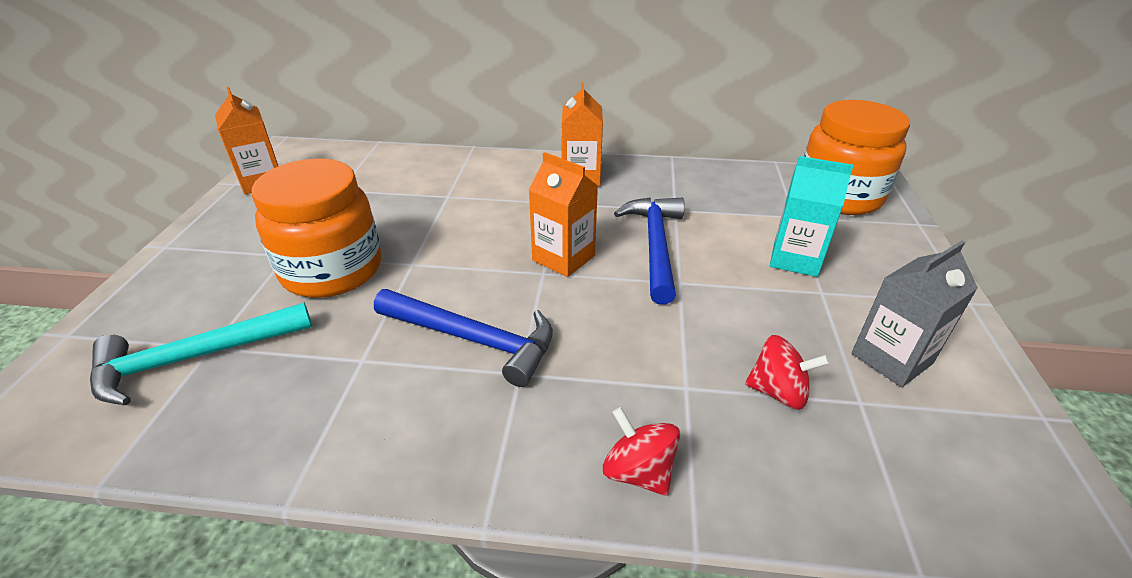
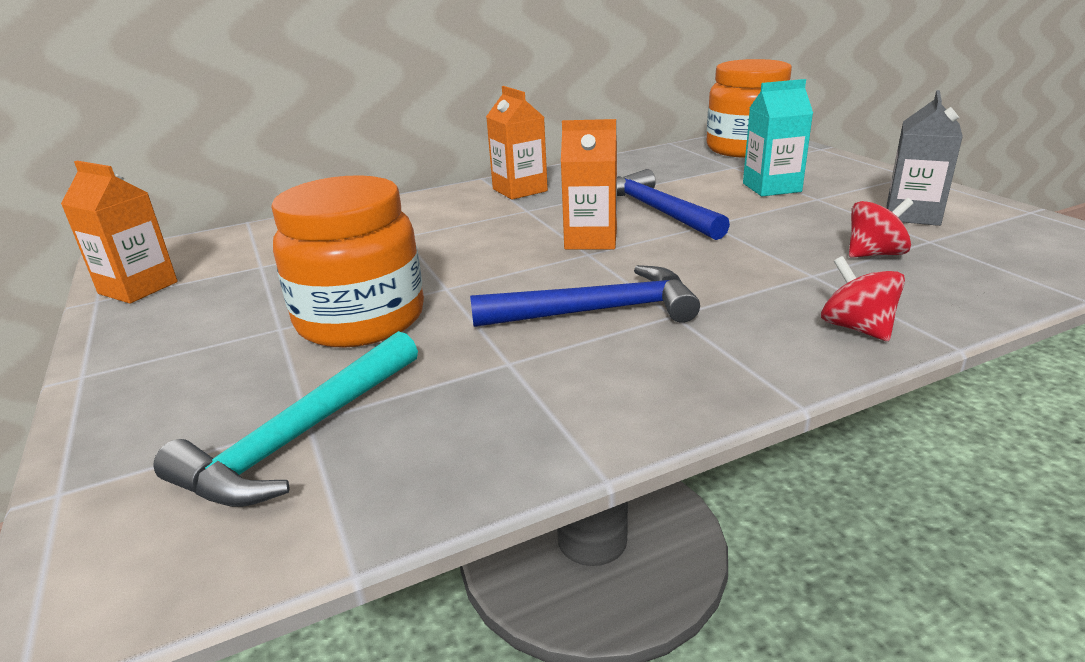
camera: 30 degrees left, 10 degrees down
(638, 471) = (856, 328): red spinning top -> red spinning top turned 45 degrees clockwise

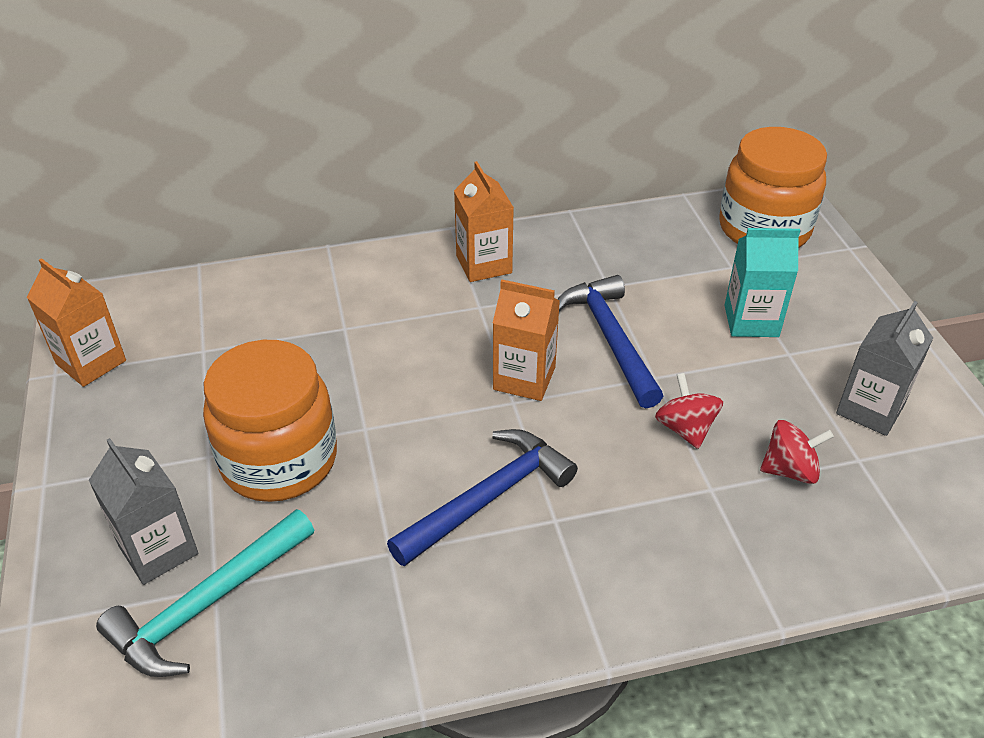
camera: 10 degrees right, 15 degrees up
(230, 402) = (158, 550): none -> grey carton
(597, 311) = (488, 498): blue hammer -> blue hammer turned 45 degrees counterclockwise
(856, 328) = (707, 579): red spinning top -> red spinning top (685, 428)

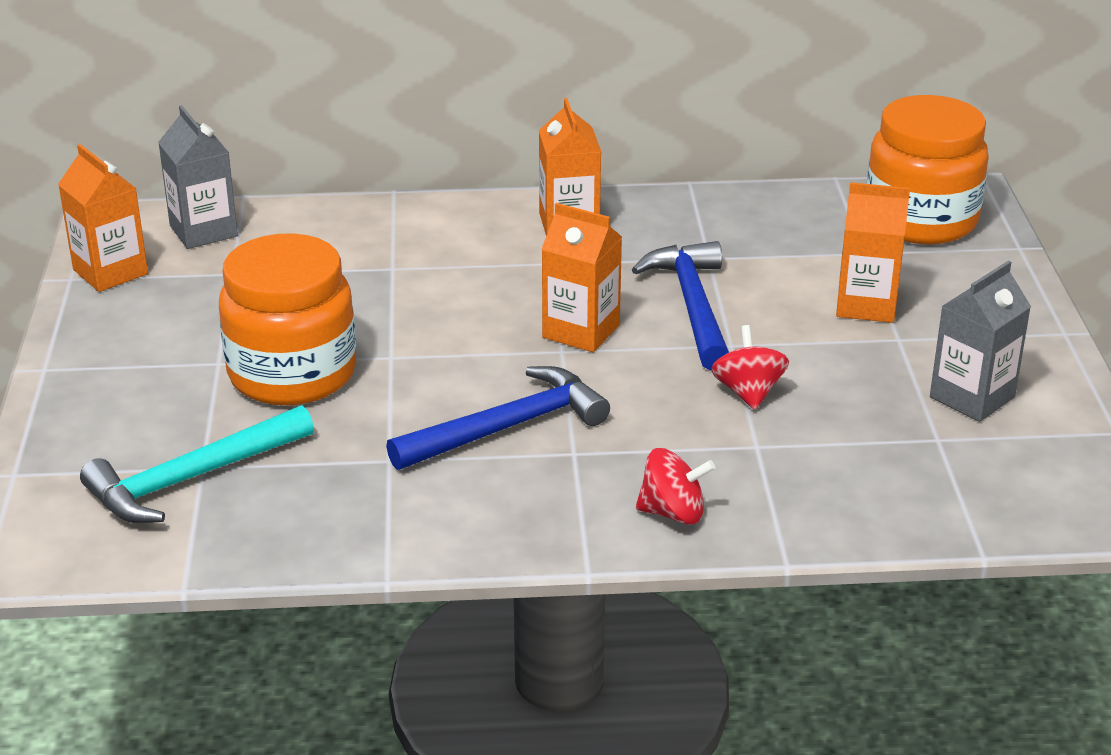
camera: 10 degrees right, 10 degrees down
(158, 550) = (151, 432): grey carton -> grey carton (203, 231)
(751, 321) = (866, 305): turquoise carton -> orange carton
(790, 470) = (853, 439): red spinning top -> red spinning top (673, 513)

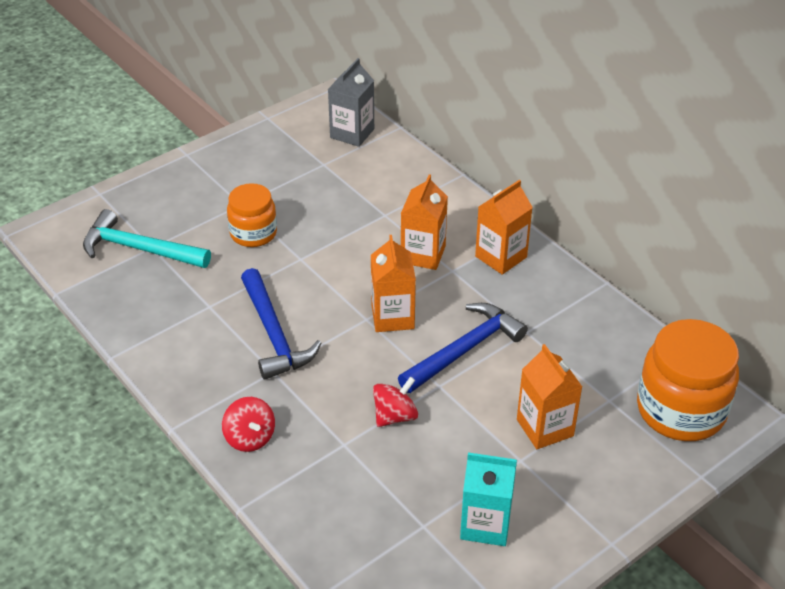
camera: 55 degrees right, 10 degrees up
(110, 272) = (285, 126): orange carton -> orange carton (423, 254)
(292, 374) = (253, 233): orange jar -> orange jar, size x0.61
(507, 427) = (274, 334): blue hammer -> blue hammer turned 45 degrees clockwise
(972, 397) = (485, 524): grey carton -> turquoise carton

